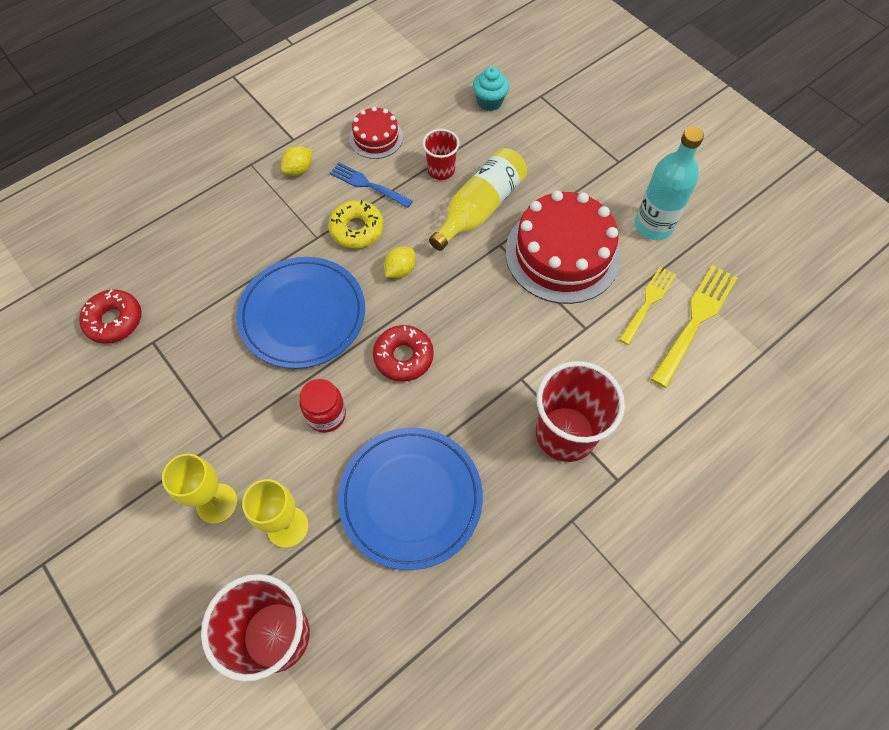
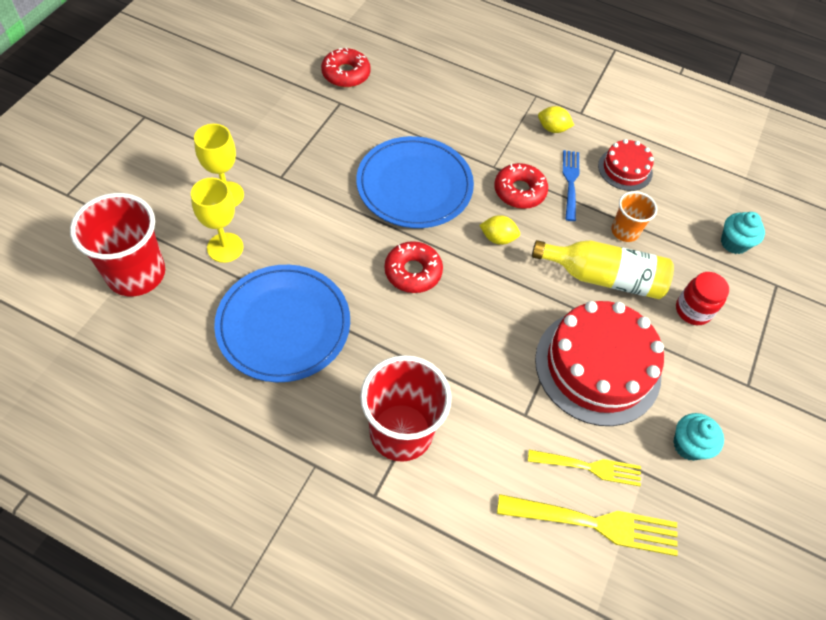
camera: 60 degrees right, 5 degrees down
(326, 415) = (332, 236): red jar -> red jar (693, 310)
(357, 229) = (519, 191): yellow donut -> red donut
(441, 170) = (624, 231): red cup -> orange cup
(653, 226) = (688, 445): turquoise bottle -> turquoise cupcake

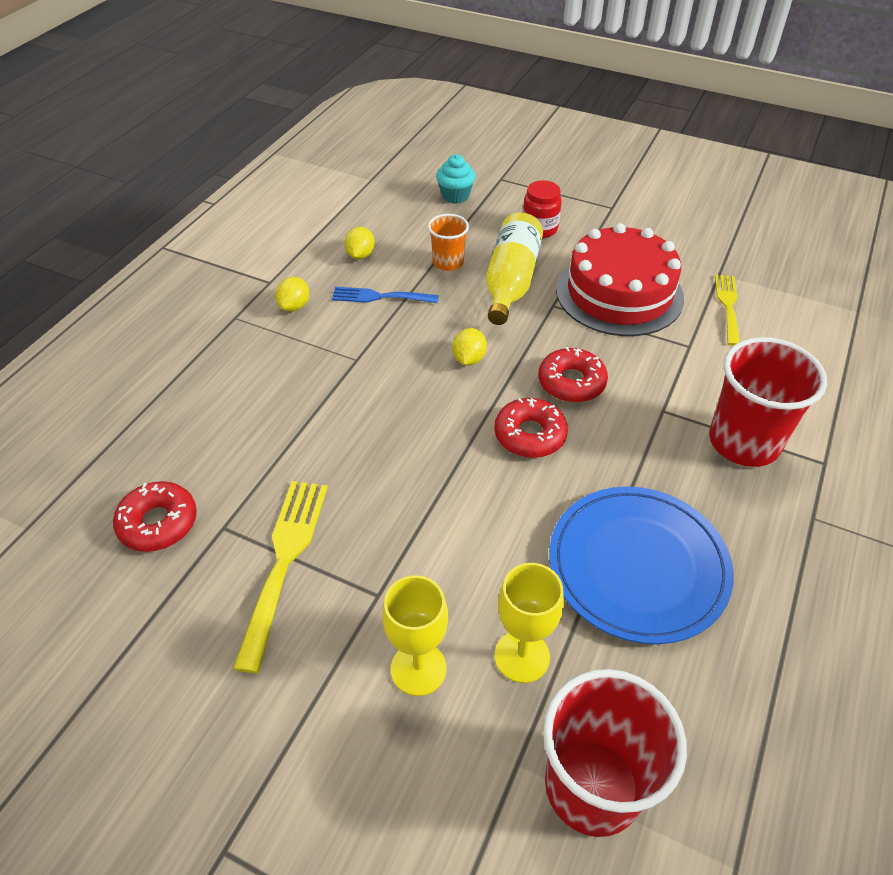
camera: 85 degrees left, 10 degrees down
(414, 185) = (390, 435): blue plate -> none
(519, 191) = (396, 338): red donut -> red donut (571, 382)
(595, 524) = (780, 306): yellow fork -> yellow fork (284, 561)
(625, 169) = (360, 255): red cake -> yellow lemon
(688, 445) = (683, 246): turquoise cupcake -> none

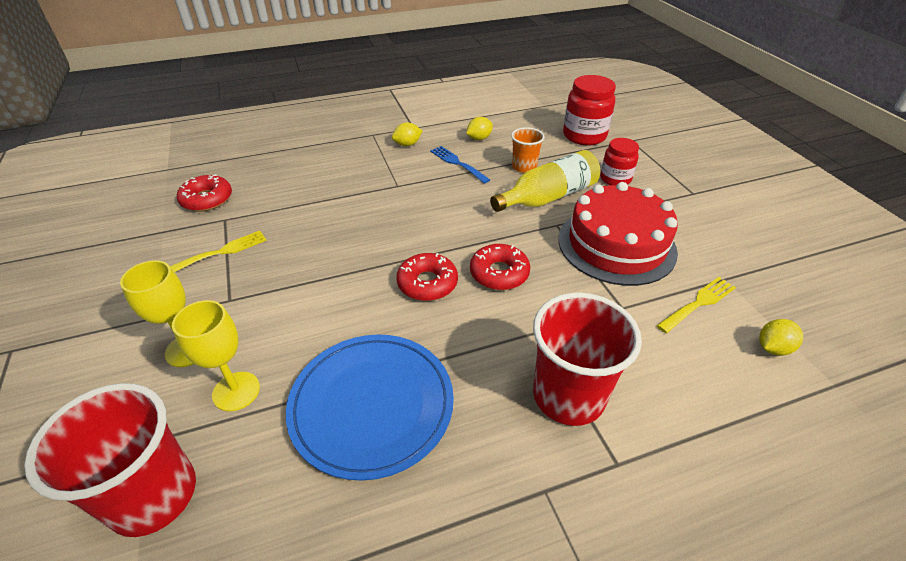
camera: 45 degrees right, 5 degrees down
(284, 561) = (221, 252): yellow fork -> yellow fork, size x0.65
(455, 196) = (584, 136): turquoise cupcake -> red jar
(469, 359) = (456, 221): yellow lemon -> yellow lemon (773, 348)

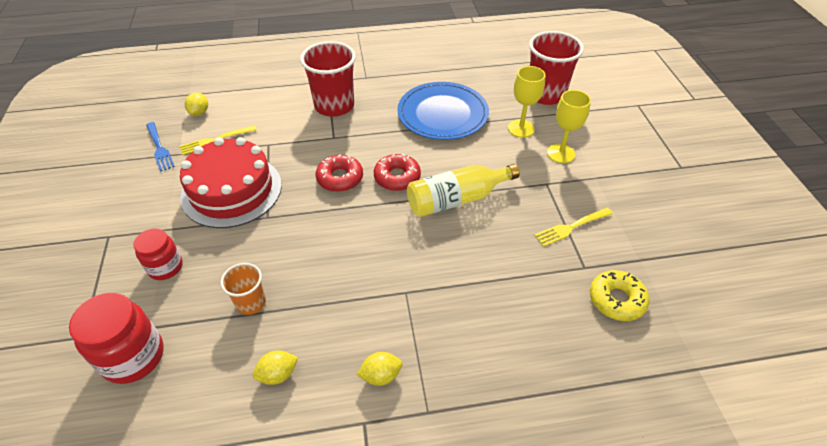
camera: 170 degrees left, 5 degrees up
(207, 199) = (616, 300): red donut -> yellow donut
(457, 163) = (326, 322): blue fork -> blue fork (159, 148)
(548, 197) = (253, 251): yellow bottle -> yellow bottle (457, 199)
(773, 348) = (199, 112): yellow lemon -> yellow lemon turned 60 degrees counterclockwise

